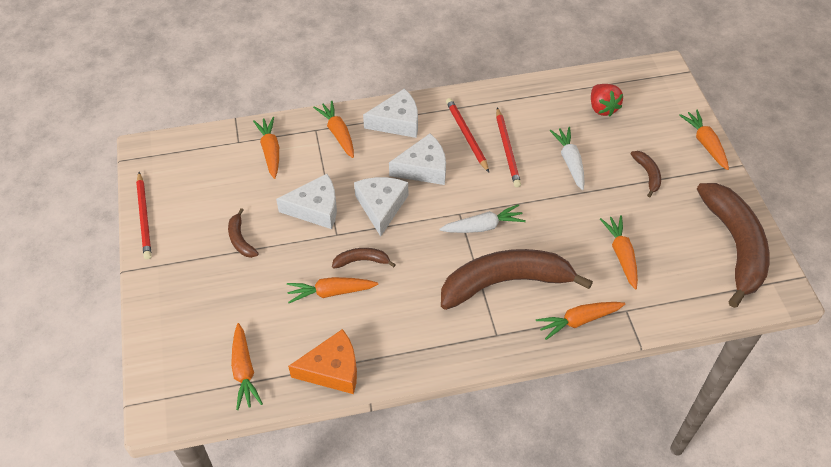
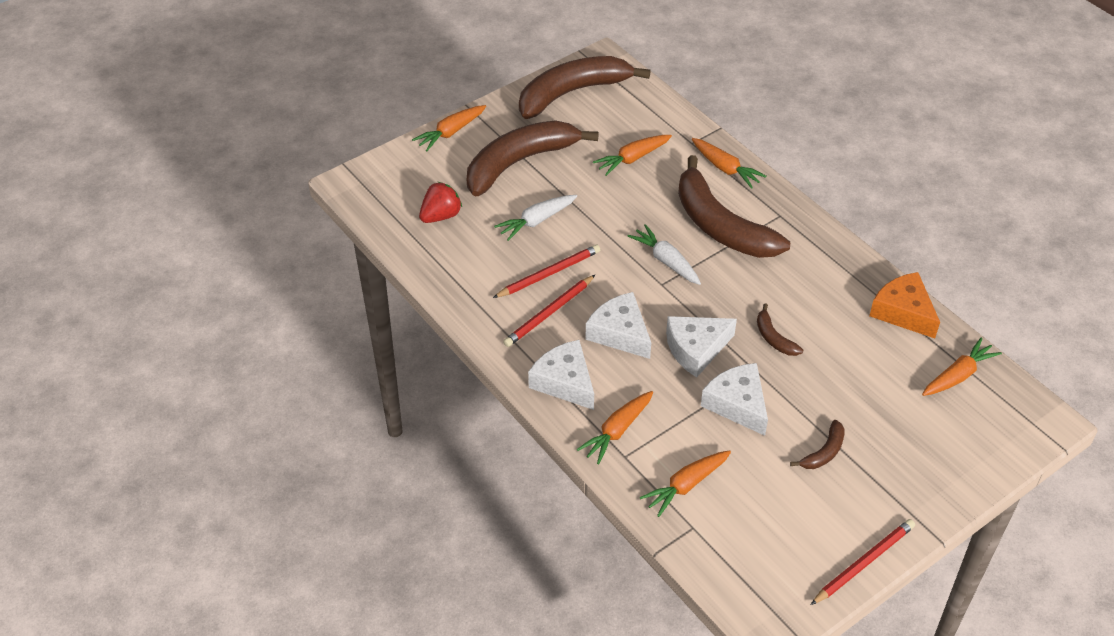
camera: 115 degrees left, 5 degrees down
(331, 292) = (827, 347): orange carrot -> none
(647, 174) = (519, 162): brown banana -> brown banana, size x2.37

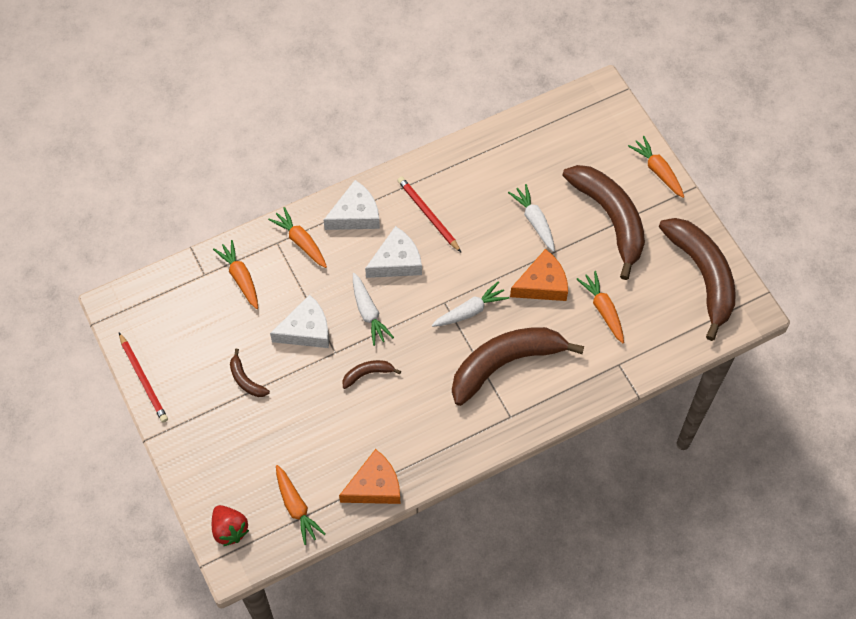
camera: 100 degrees right, 15 degrees up
(441, 216) = (552, 152): red strawberry -> red strawberry (230, 529)
(549, 273) = (471, 221): red pencil -> none
(615, 207) = (542, 284): none -> orange cheese
(696, 349) = (368, 313): white cheese -> white carrot
(725, 168) = (579, 385): orange carrot -> none

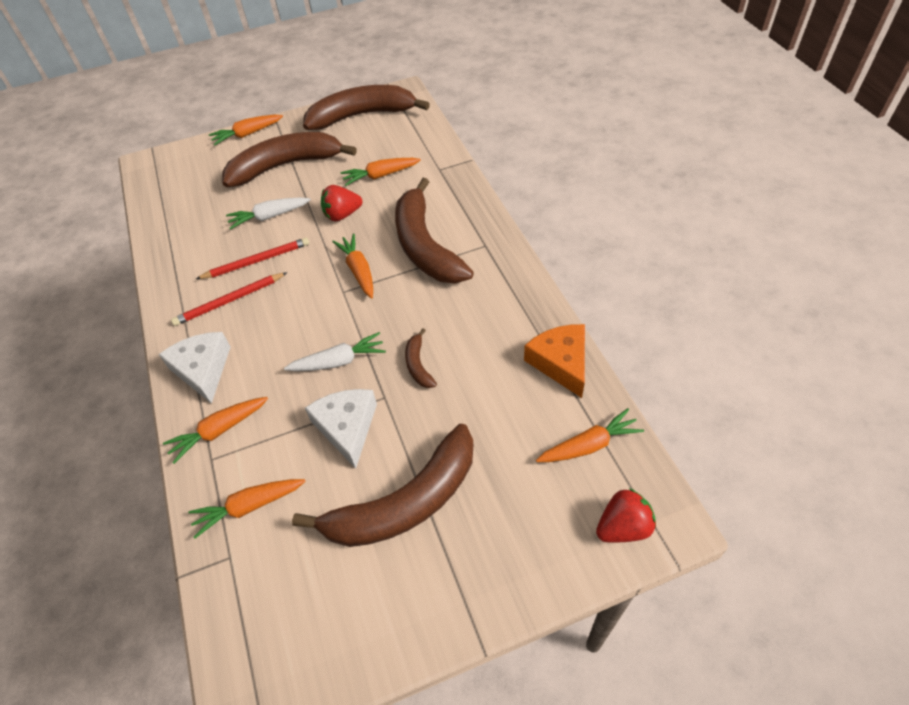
camera: 80 degrees left, 10 degrees down
(143, 379) = (382, 653): red pencil -> red pencil (257, 261)
(246, 380) = (406, 502): brown banana -> brown banana, size x2.37
(396, 261) = (279, 332): white cheese -> none
(470, 311) = (358, 270): white carrot -> orange carrot
(542, 284) = (342, 215): orange cheese -> red strawberry

